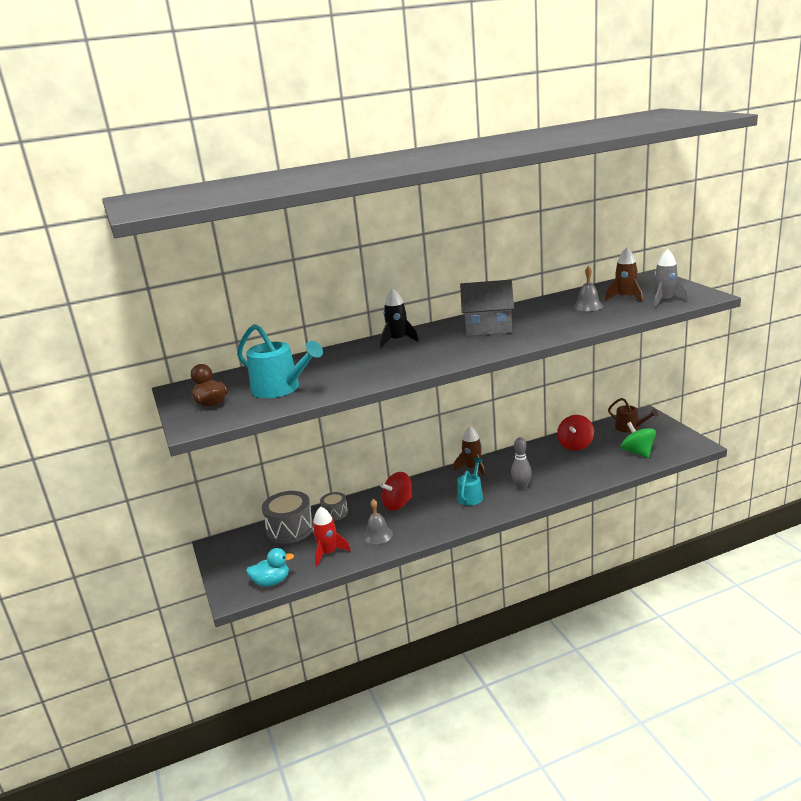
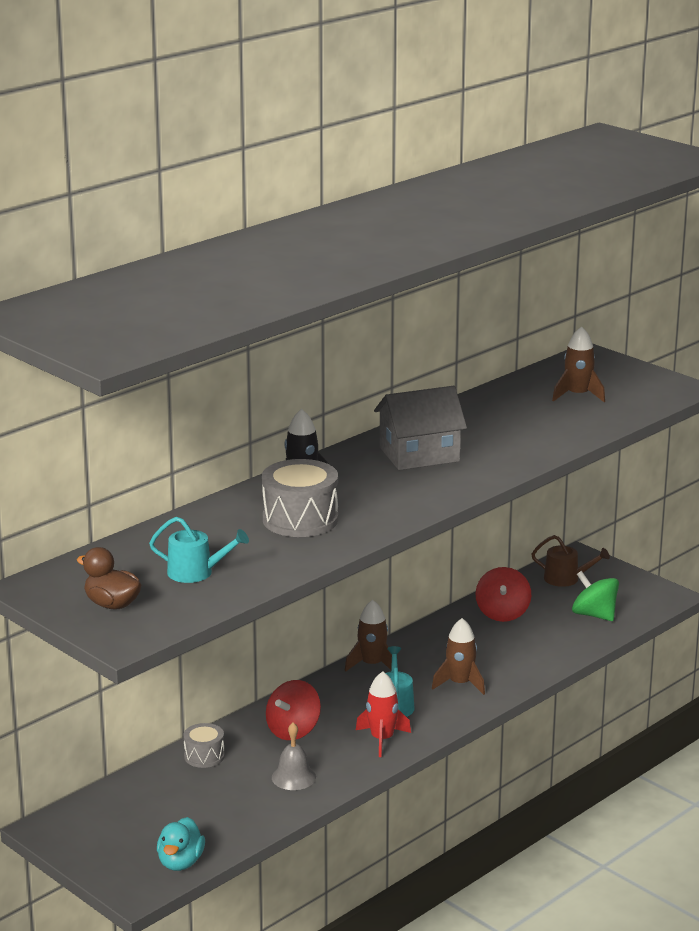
camera: 25 degrees left, 0 degrees up
(271, 582) = (180, 862): turquoise duck -> turquoise duck turned 135 degrees clockwise
(280, 388) = (196, 572): turquoise watering can -> turquoise watering can, size x0.63
(290, 529) = (151, 789): grey drum -> grey drum (300, 519)
(328, 553) = (236, 812): red rocket -> red rocket (382, 739)
(521, 487) = (460, 684): grey bowling pin -> brown rocket
(588, 306) = (535, 411): grey bell -> none
(664, 301) = (633, 398): grey rocket -> none

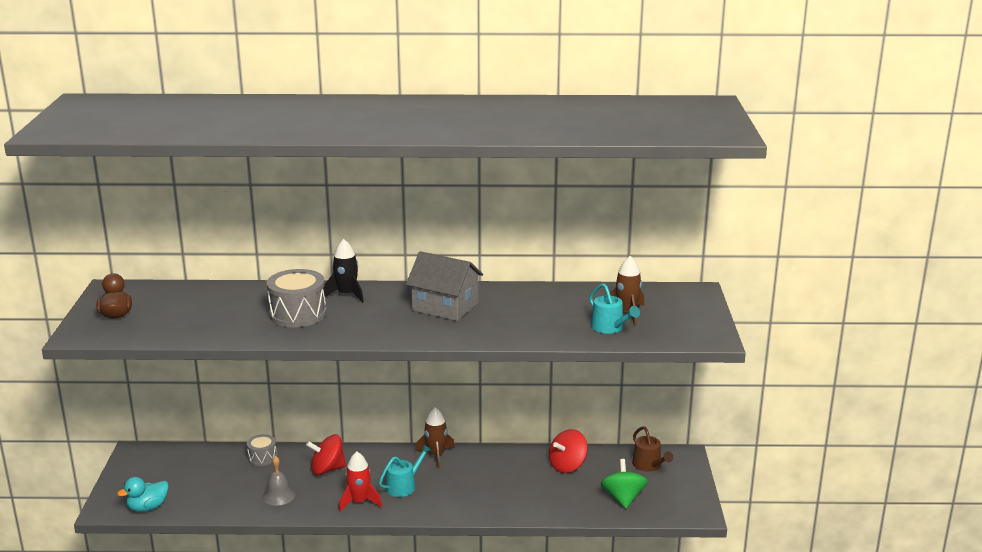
camera: 45 degrees right, 0 degrees up
(196, 572) = (186, 317): turquoise watering can -> turquoise watering can (610, 328)
(460, 684) = (461, 495): brown rocket -> none

